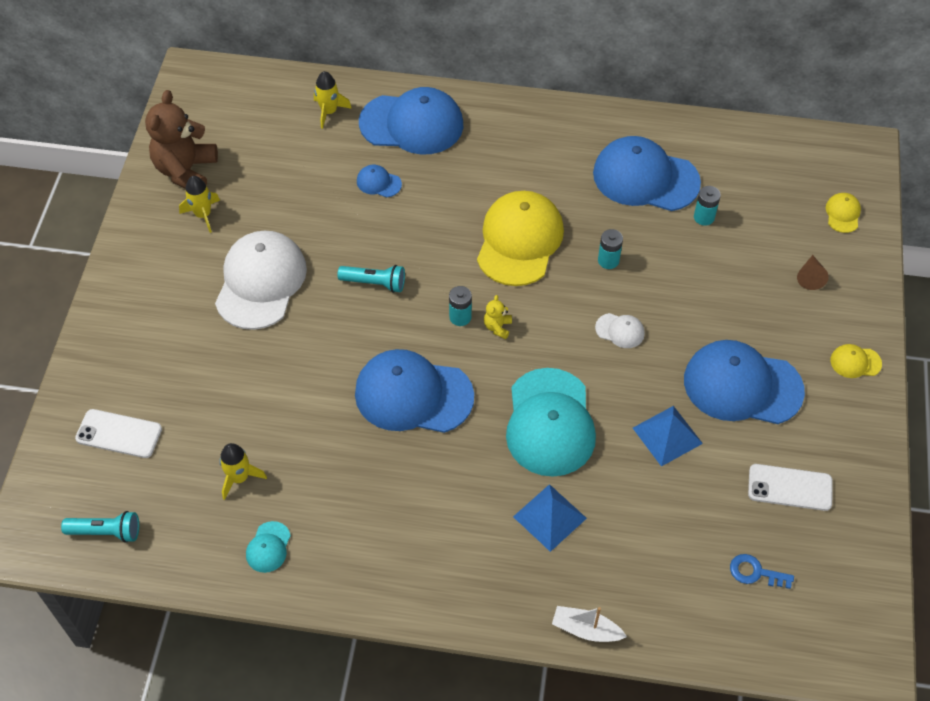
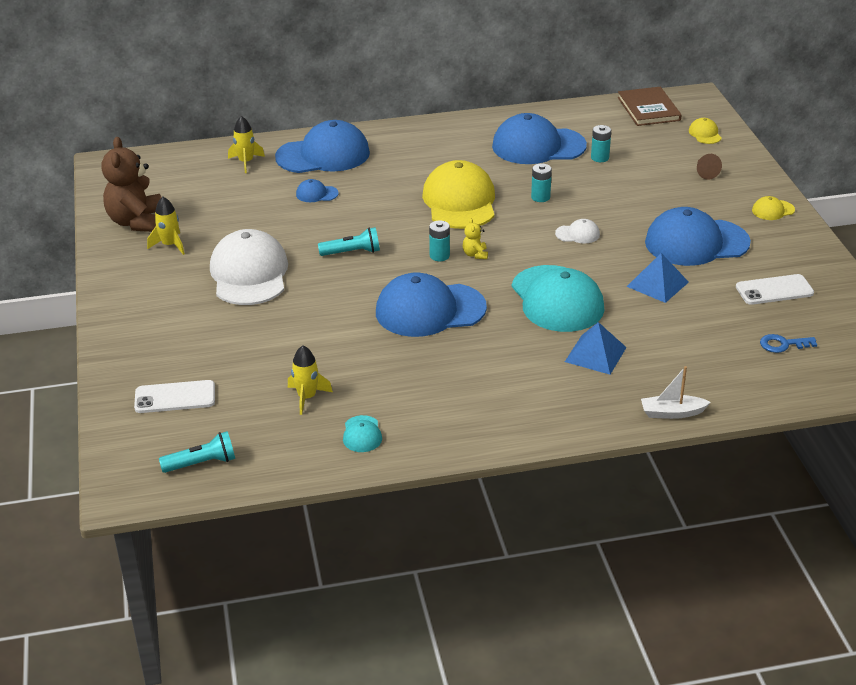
camera: 20 degrees left, 20 degrees down
(799, 153) = (648, 109): none -> brown book

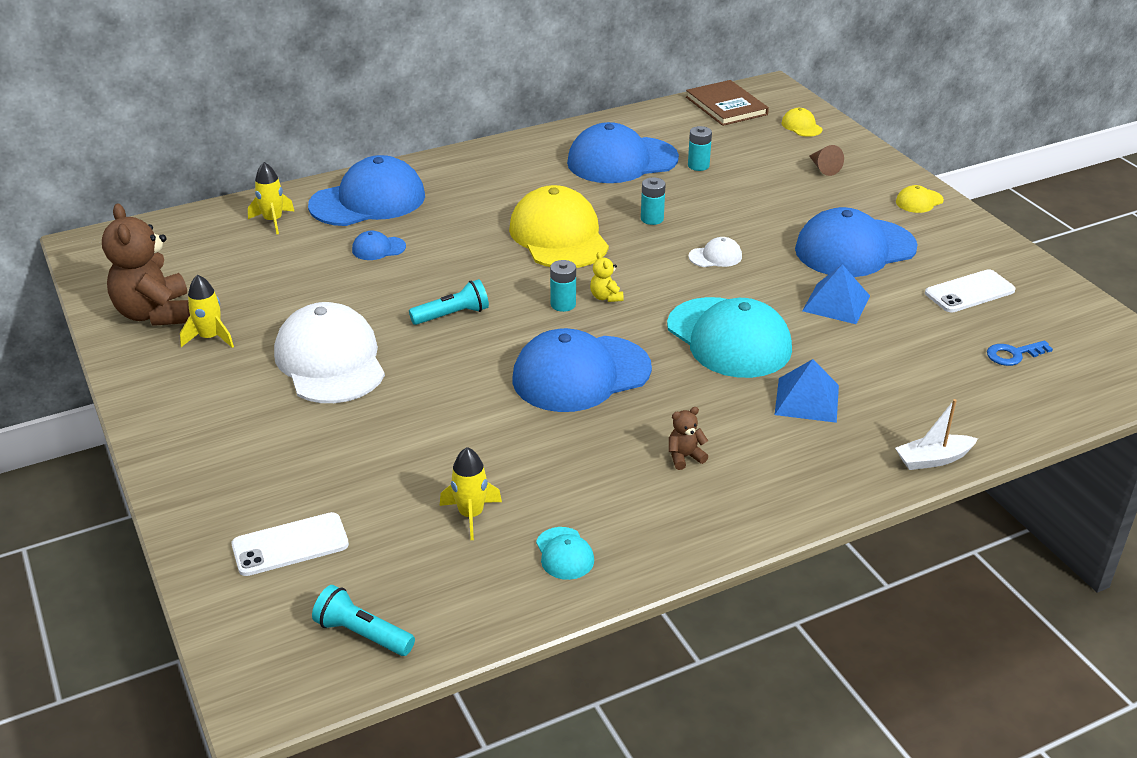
camera: 15 degrees left, 0 degrees up
(202, 463) = (362, 634): turquoise flashlight -> turquoise flashlight turned 120 degrees counterclockwise
(480, 382) = (684, 457): none -> brown teddy bear

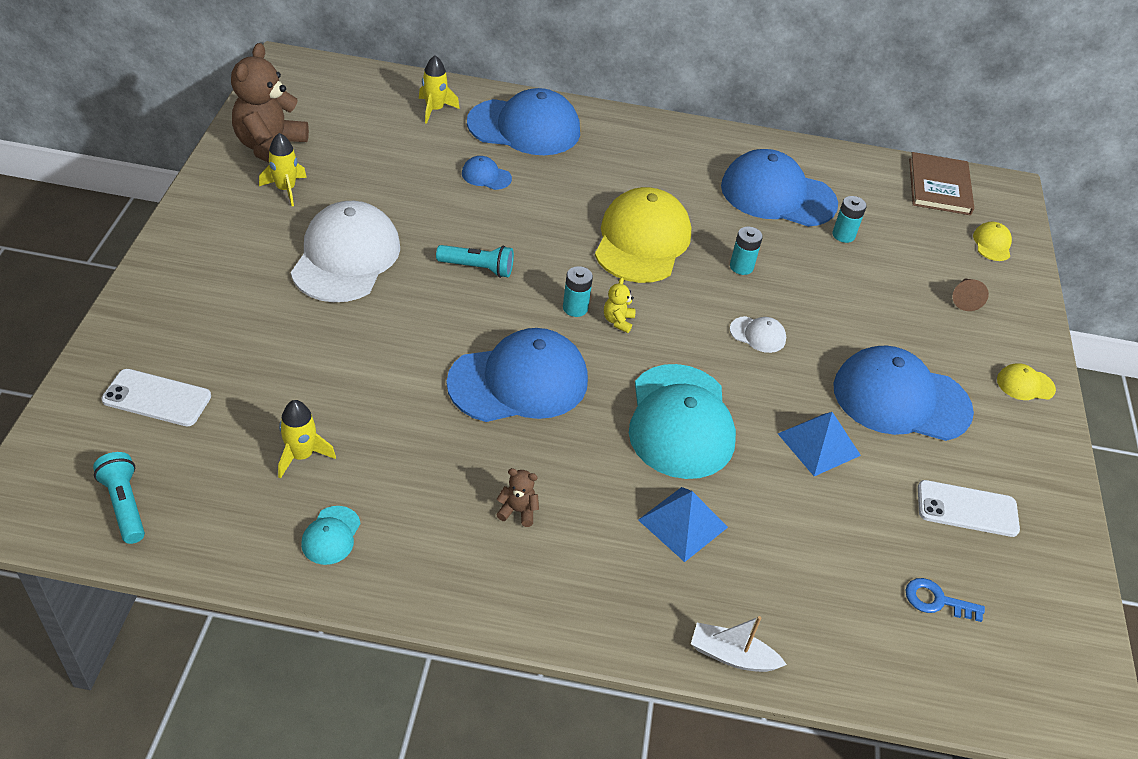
camera: 30 degrees right, 10 degrees up
(581, 374) = (519, 381): blue cap -> blue cap turned 150 degrees clockwise

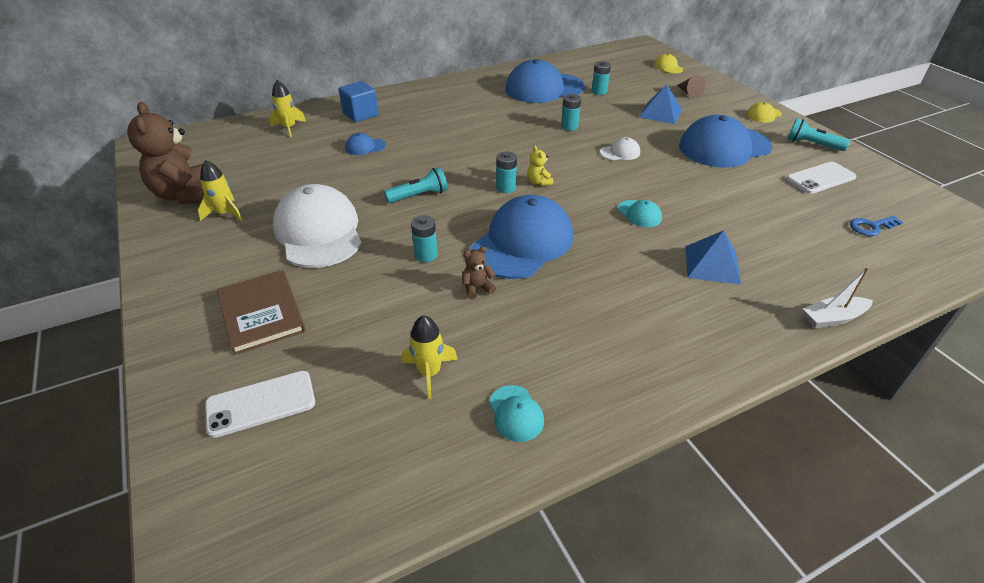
camera: 30 degrees left, 5 degrees down
(124, 505) = (317, 506): turquoise flashlight -> turquoise flashlight (812, 144)
(415, 340) = (426, 255): none -> turquoise battery
(518, 511) = (616, 316): brown teddy bear -> brown teddy bear (477, 288)
(524, 127) = (360, 114): blue cap -> blue cube
(642, 241) = (501, 138): yellow cap -> none
(680, 421) = (639, 214): turquoise cap -> turquoise cap, size x0.43
(819, 444) = (719, 186): blue pyramid -> blue pyramid (660, 113)
(939, 186) = (613, 55): brown book -> brown book (261, 313)

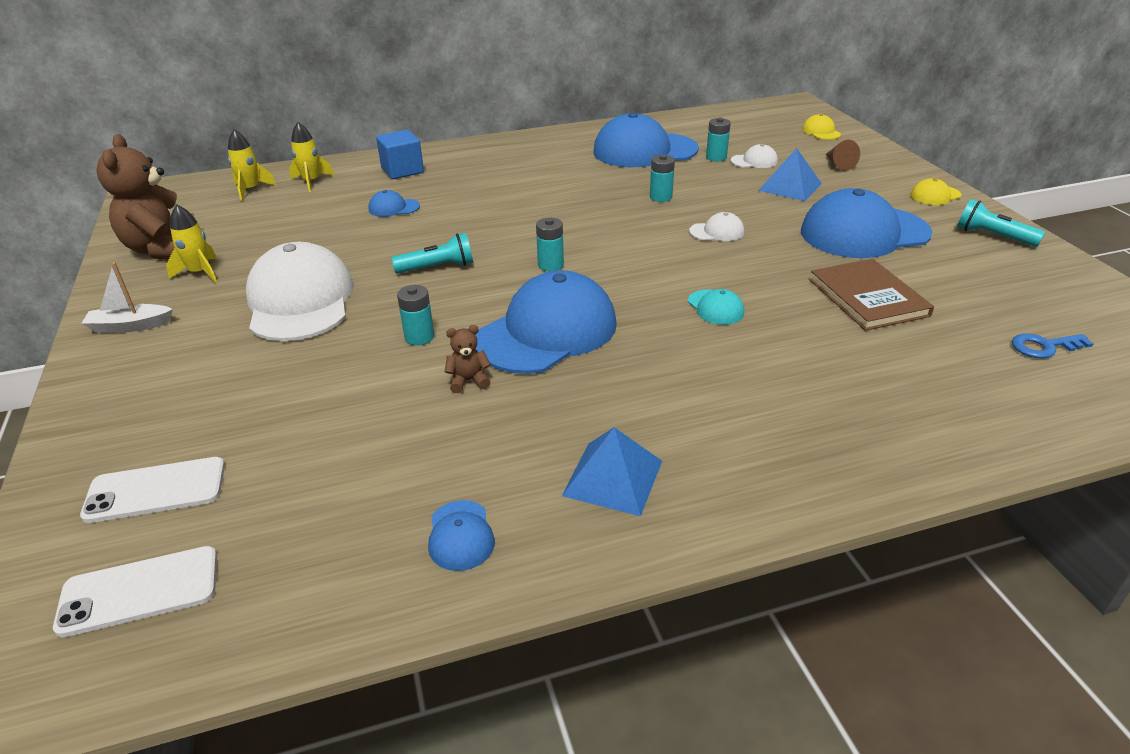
camera: 10 degrees right, 5 degrees down
(261, 313) = (197, 388): brown book -> brown book (868, 297)
(429, 372) = (370, 475): yellow rocket -> yellow rocket (251, 190)
(516, 413) = (460, 535): turquoise cap -> blue cap
(539, 182) = (596, 261): yellow teddy bear -> none
(628, 93) = (754, 161): none -> white cap
(712, 264) = (793, 377): blue pyramid -> blue pyramid (613, 478)
(820, 178) = (990, 280): white phone -> white phone (139, 591)
(833, 318) = (944, 460): white boat -> white boat (130, 326)

